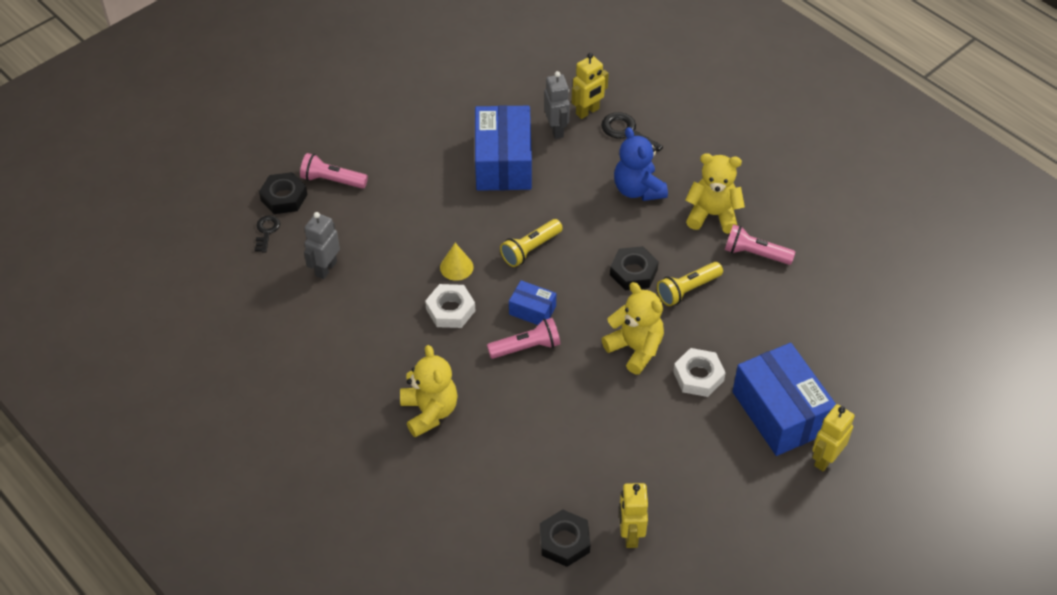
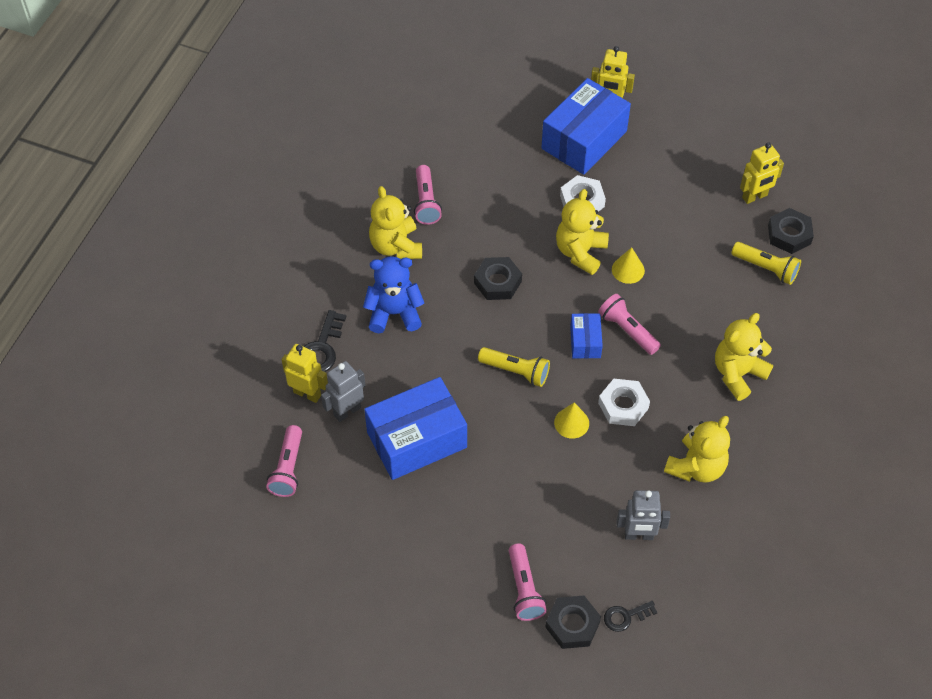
camera: 115 degrees left, 5 degrees up
(359, 335) = (696, 467): none -> yellow teddy bear
(525, 81) = (288, 468): none -> pink flashlight
(594, 378) = (628, 270): none -> yellow cone
(638, 189) = (394, 313): blue teddy bear -> blue teddy bear turned 135 degrees counterclockwise
(687, 290) = (495, 237): yellow flashlight -> yellow flashlight (766, 268)

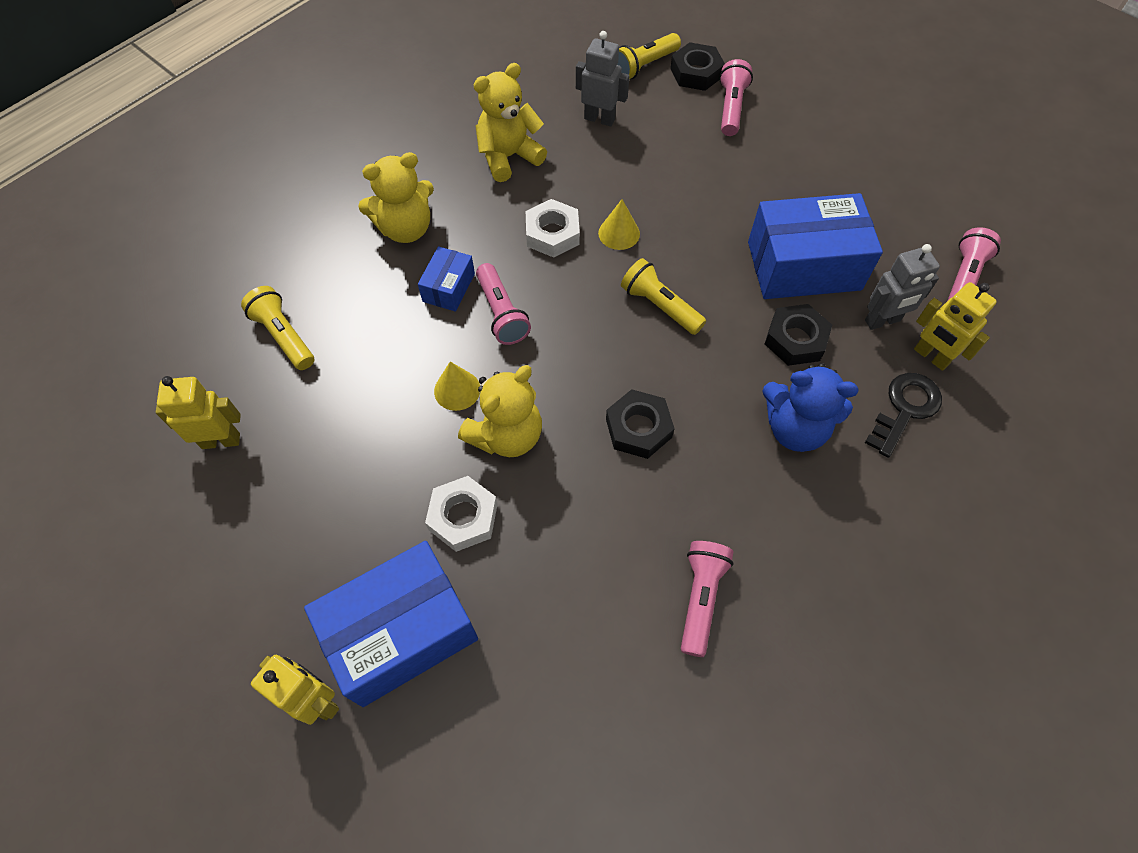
camera: 160 degrees left, 5 degrees up
(396, 246) = (768, 533): yellow teddy bear -> none
(585, 342) = (560, 315): blue box -> blue box (448, 287)
(625, 616) = (644, 66): black key -> yellow flashlight
(789, 234) = (221, 371): black nut -> black nut (795, 339)

